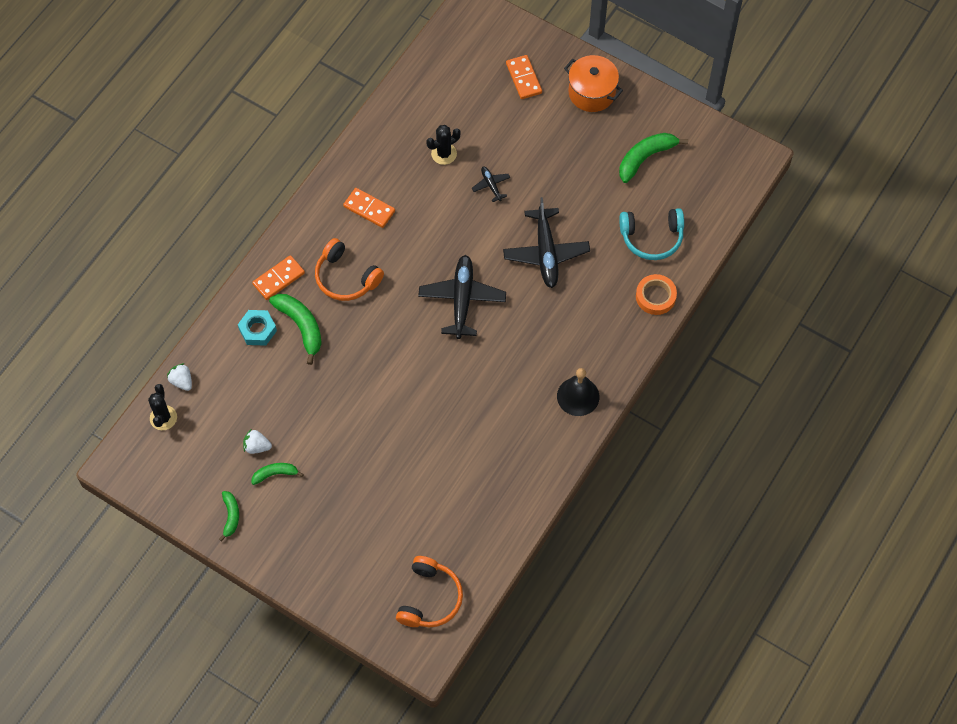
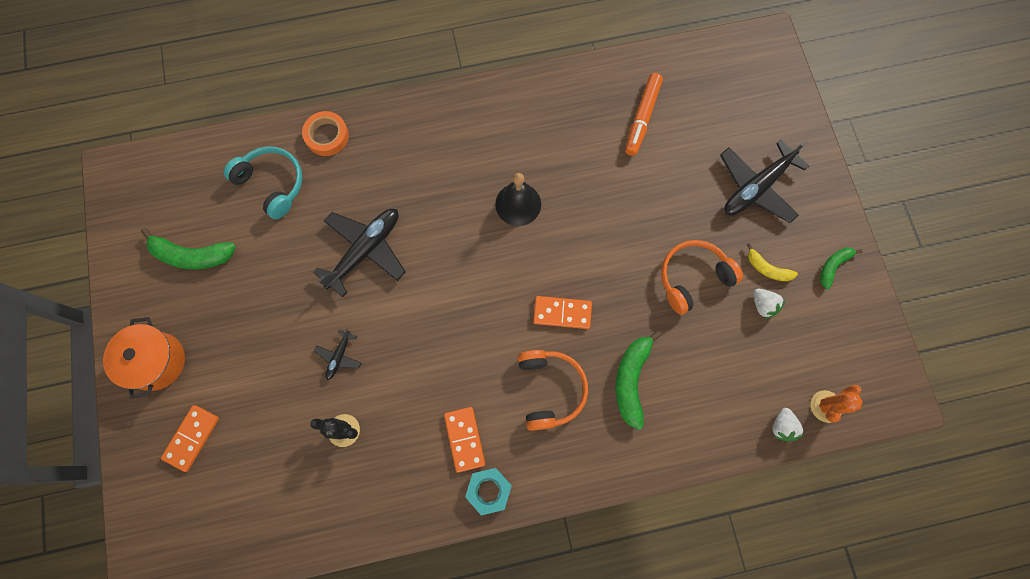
camera: 135 degrees left, 10 degrees up
(163, 418) = (826, 406): black cactus -> orange cactus
(258, 330) = (672, 413): turquoise nut -> turquoise nut (489, 490)
(275, 474) = (767, 268): green banana -> yellow banana
(279, 279) = (610, 446): orange domino -> orange domino (562, 313)
(430, 598) = (728, 74): orange headphones -> orange headphones (693, 277)
(460, 505) = (642, 118): none -> orange marker
(462, 299) = (474, 275): black plane -> black plane (756, 188)
(578, 396) = (471, 116): black bell -> black bell (518, 204)

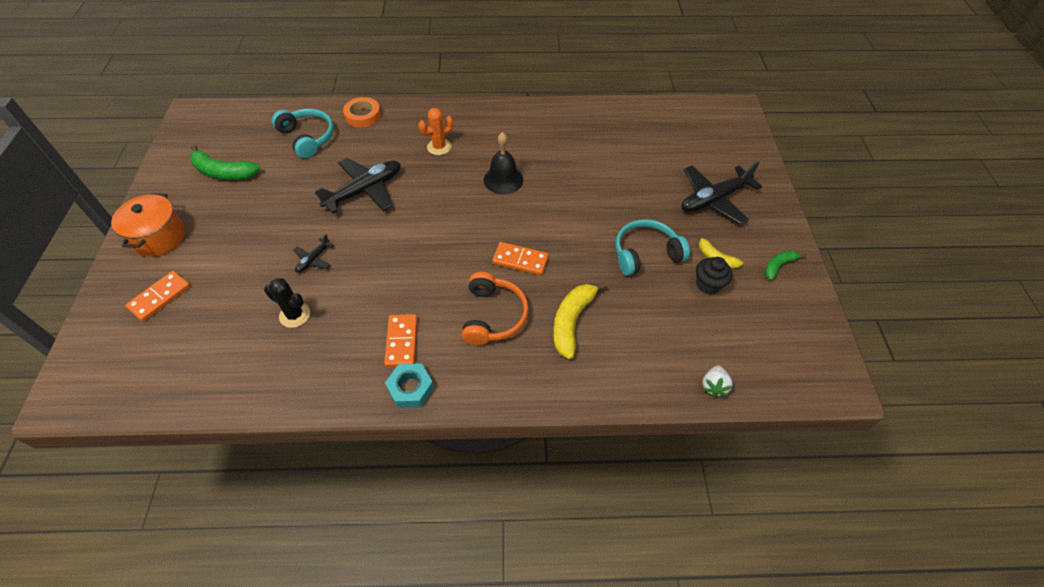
camera: 10 degrees right, 20 degrees down
(631, 380) = (572, 321): green banana -> yellow banana
(642, 118) = (622, 140): orange marker -> none
(693, 277) = (645, 253): orange headphones -> turquoise headphones
(763, 305) = (708, 284): white strawberry -> black cupcake
(826, 406) = (760, 376): orange cactus -> orange cactus (439, 147)

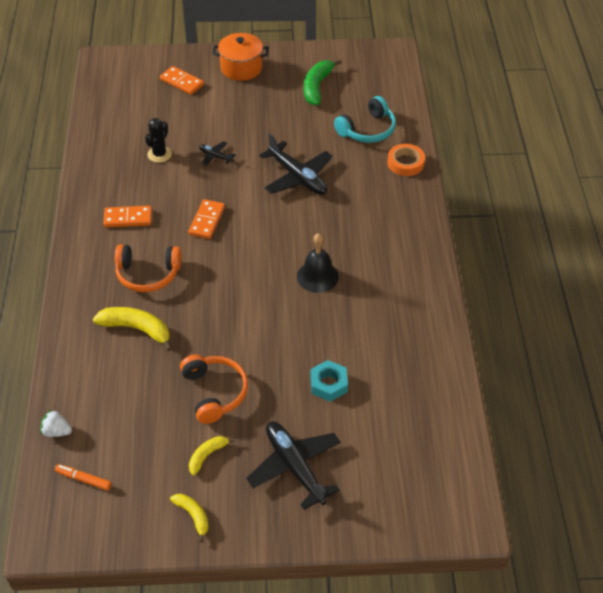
camera: 90 degrees right, 5 degrees down
(410, 388) = (84, 227): turquoise nut -> turquoise nut (328, 384)
(439, 147) = (363, 224): orange cactus -> none
(520, 260) = (210, 292): orange domino -> orange domino (207, 221)
(645, 253) = (215, 392): turquoise headphones -> orange headphones
(708, 284) = (171, 443): black cupcake -> none
(764, 355) = (83, 479): none -> orange marker
(778, 266) = (193, 516): green banana -> yellow banana

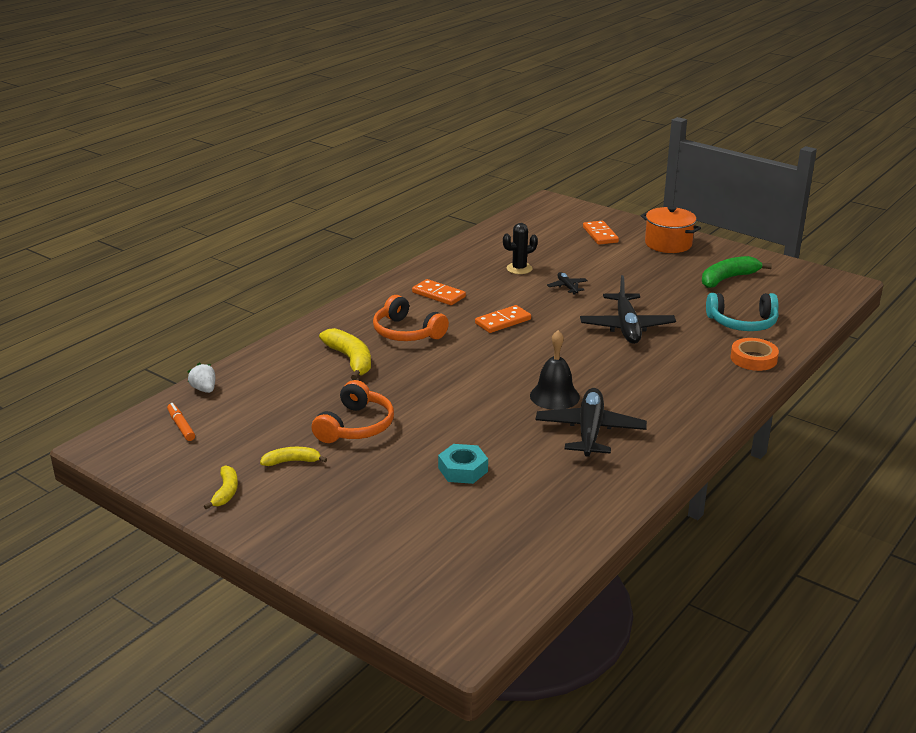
camera: 40 degrees right, 20 degrees down
(294, 466) = (353, 507): black plane -> black plane (590, 431)

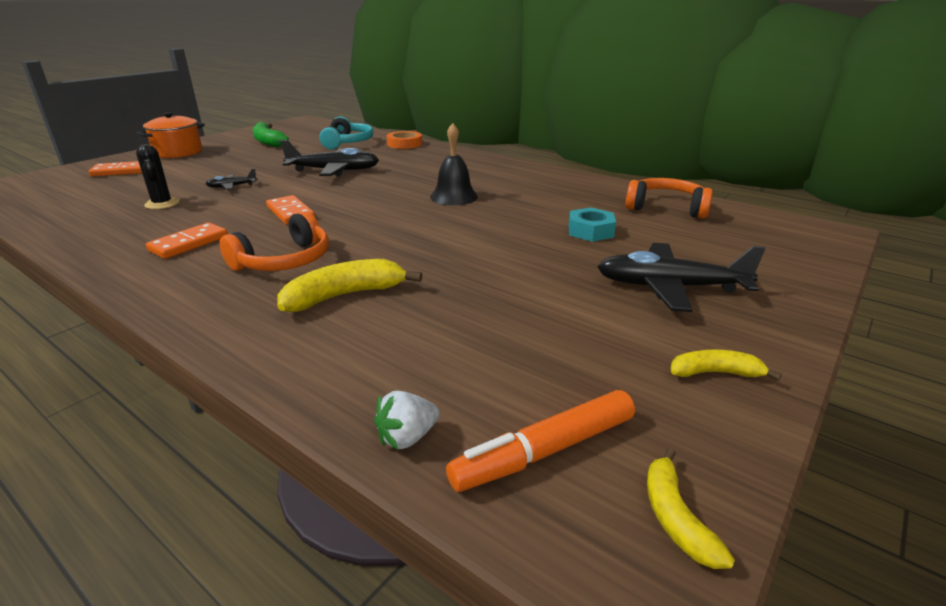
camera: 90 degrees left, 0 degrees up
(181, 426) = (544, 451): orange marker -> orange marker, size x1.64
(292, 461) = (614, 324): yellow banana -> yellow banana (675, 517)
(356, 426) = (519, 285): orange headphones -> orange headphones (666, 208)
(590, 431) = (512, 187): black plane -> black plane (669, 287)

